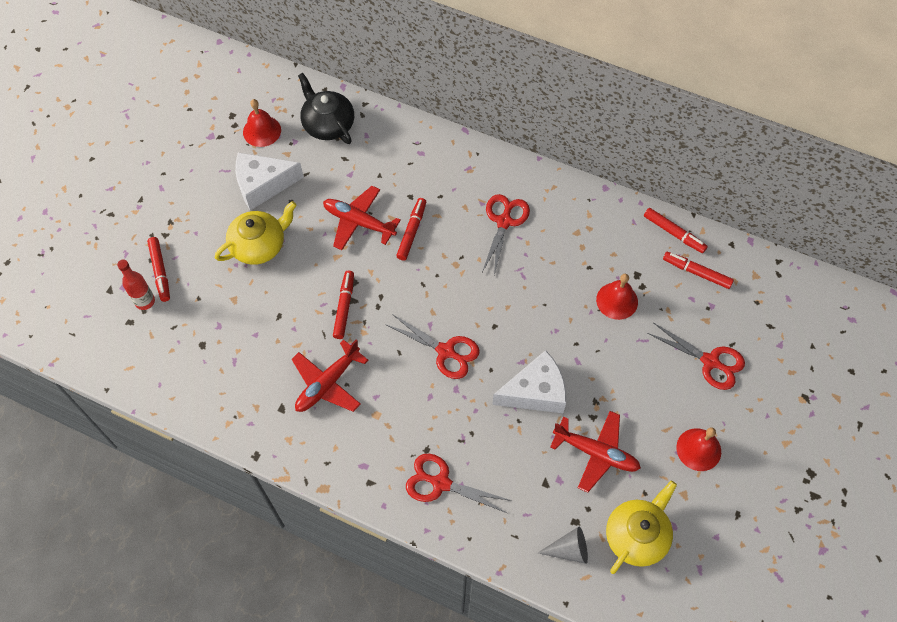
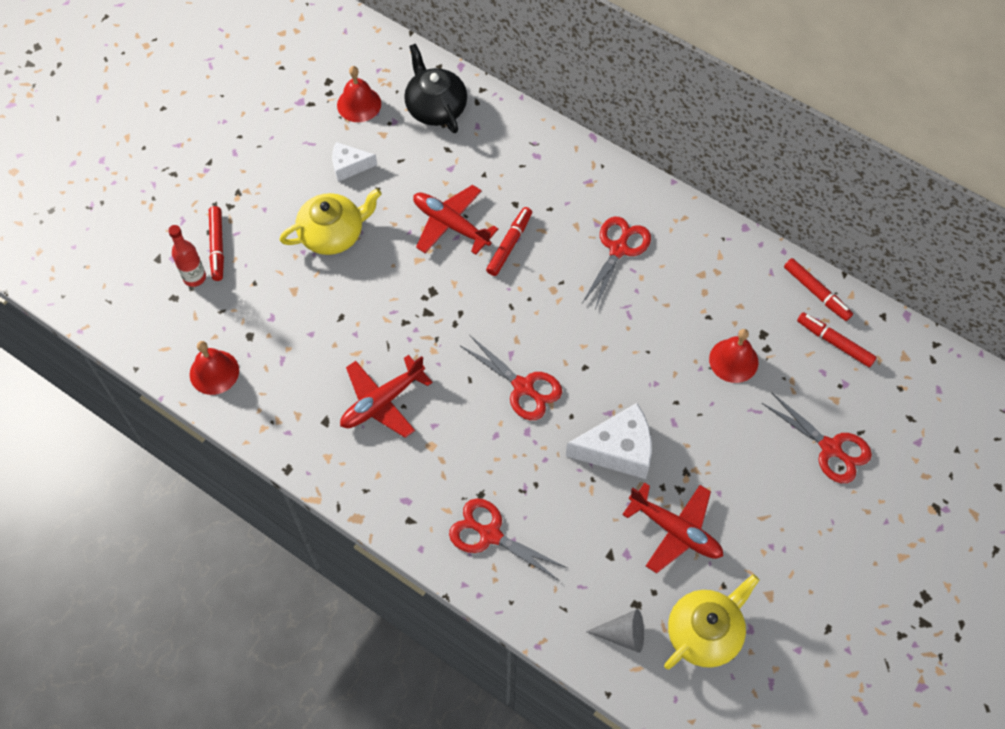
camera: 10 degrees right, 0 degrees up
(263, 185) = (349, 166): white cheese -> white cheese, size x0.59
(344, 307) = (416, 318): red marker -> none
(698, 449) = (796, 546): red bell -> red bell (214, 372)

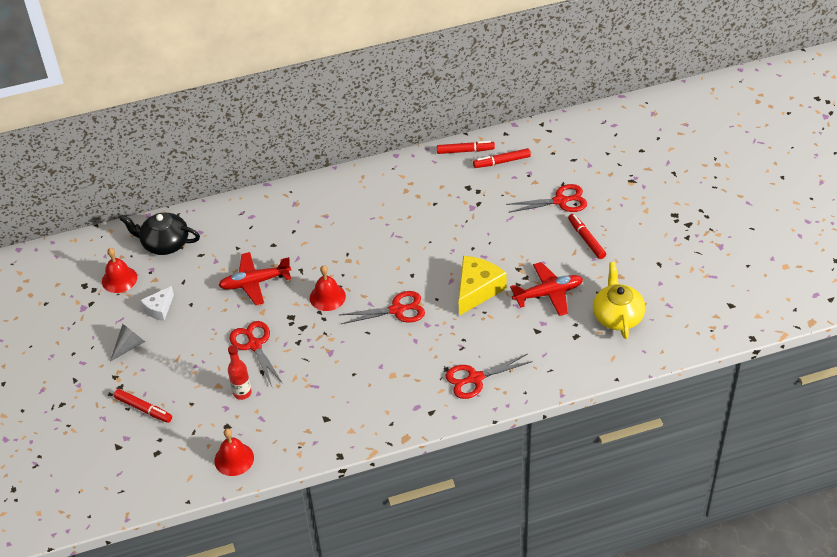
camera: 50 degrees left, 15 degrees down
(194, 277) = (153, 433): red bottle -> red bottle (242, 393)
(333, 234) = (199, 343): yellow teapot -> none
(382, 402) = (340, 383): red plane -> none
(509, 244) = (297, 263): red marker -> red marker (586, 239)
(618, 249) = (352, 216): red scissors -> red scissors (254, 345)
(618, 450) = (477, 290): white cheese -> yellow cheese
(623, 634) = (588, 352): grey cone -> grey cone (129, 346)
(733, 360) = (471, 209): red bell -> red bell (327, 297)

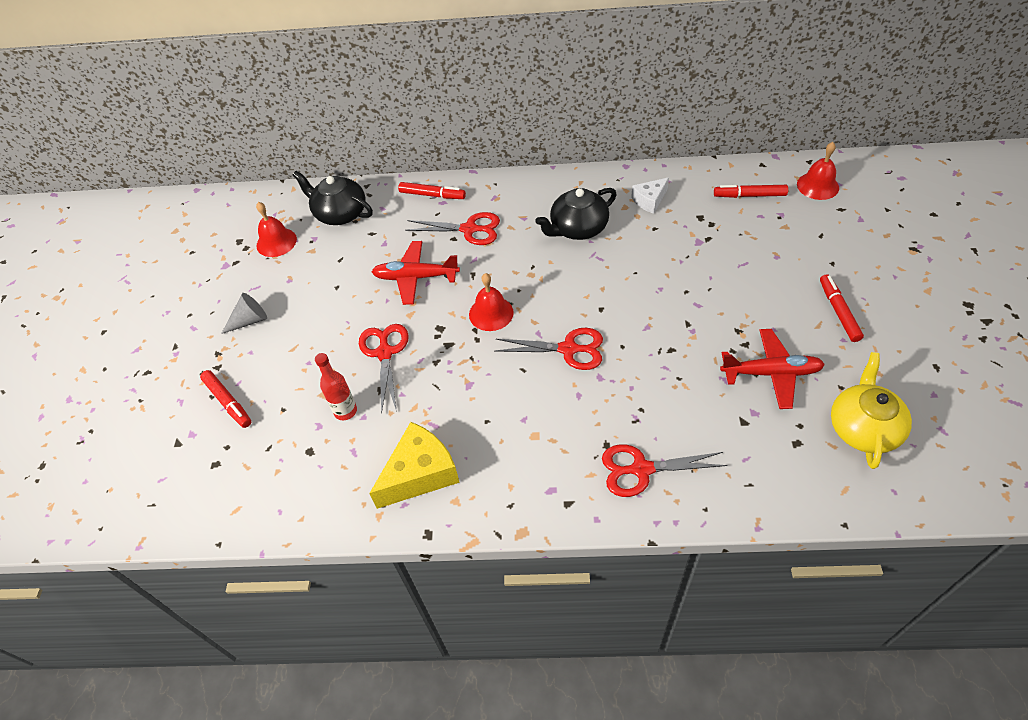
camera: 20 degrees right, 5 degrees up
(159, 309) = (301, 284): white cheese -> white cheese (649, 200)
(234, 459) = (298, 499): red bell -> red bell (817, 186)
(373, 216) = (578, 228): none -> black teapot
(465, 151) = (708, 175): red marker -> red marker (432, 195)
(477, 290) = (677, 347): yellow cheese -> yellow cheese (420, 473)
(560, 201) = (813, 256): red scissors -> red scissors (469, 229)

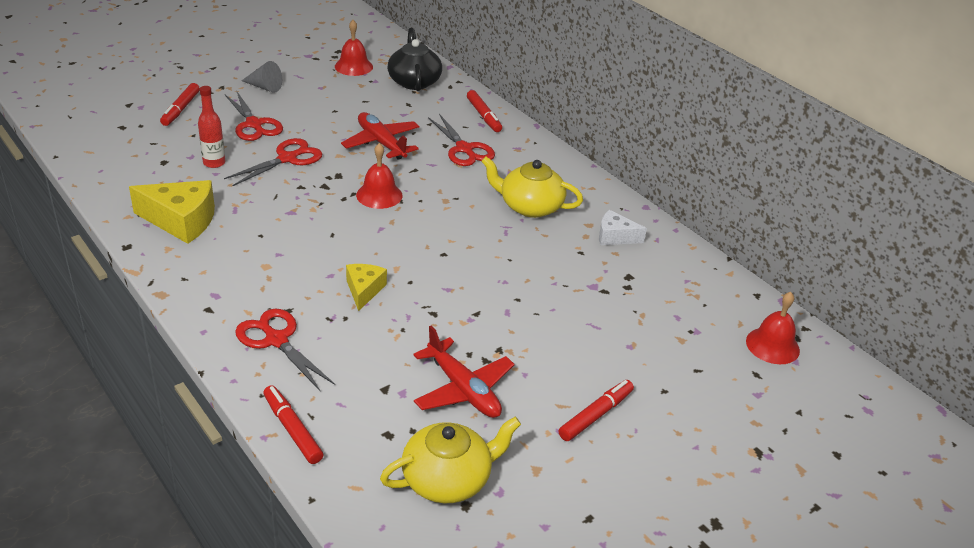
camera: 45 degrees right, 15 degrees down
(568, 349) = (377, 251): red scissors -> red scissors (254, 124)
(578, 228) = (530, 206): black teapot -> yellow teapot
(614, 381) = (364, 290): none -> yellow cheese
(749, 195) = (698, 300): red marker -> red marker (292, 429)

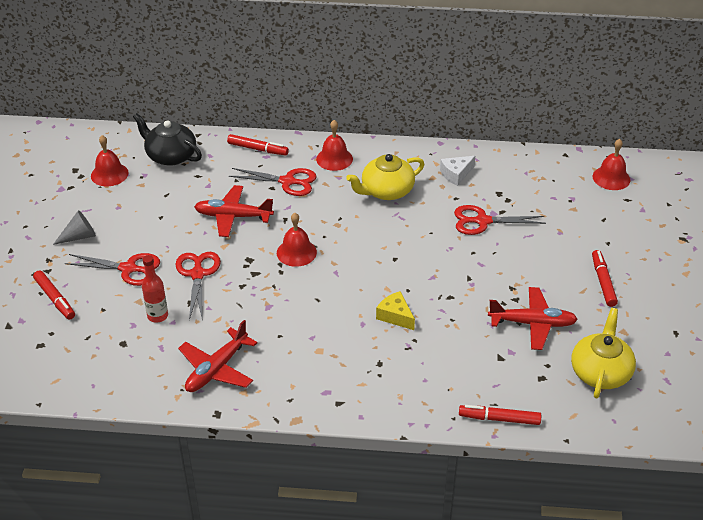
camera: 45 degrees left, 5 degrees up
(181, 221) = (216, 369): yellow cheese -> red plane
(276, 340) = (405, 384): red scissors -> red scissors (482, 221)
(530, 159) = (334, 159): none -> red bell

